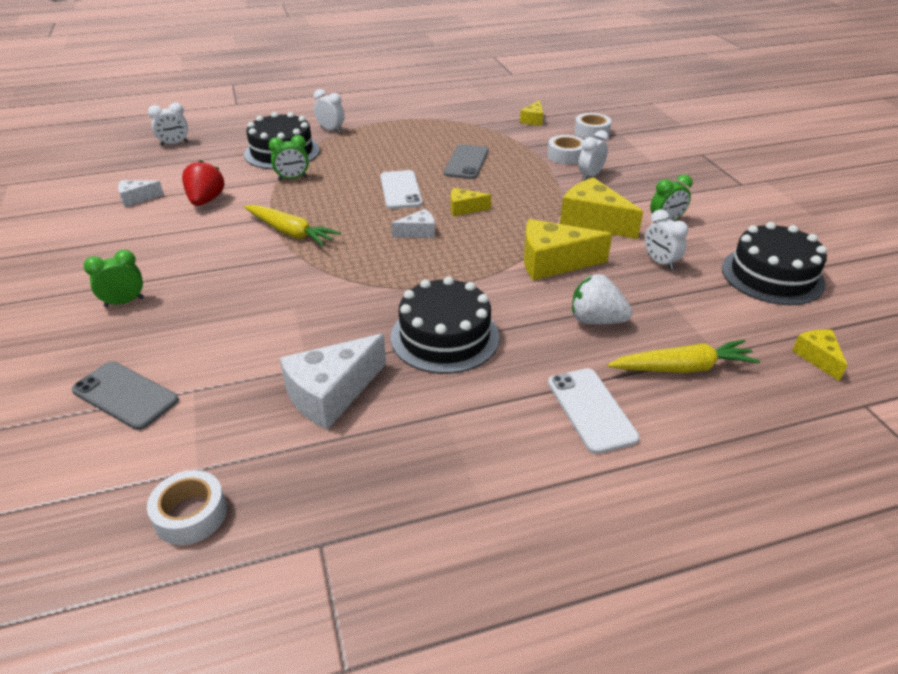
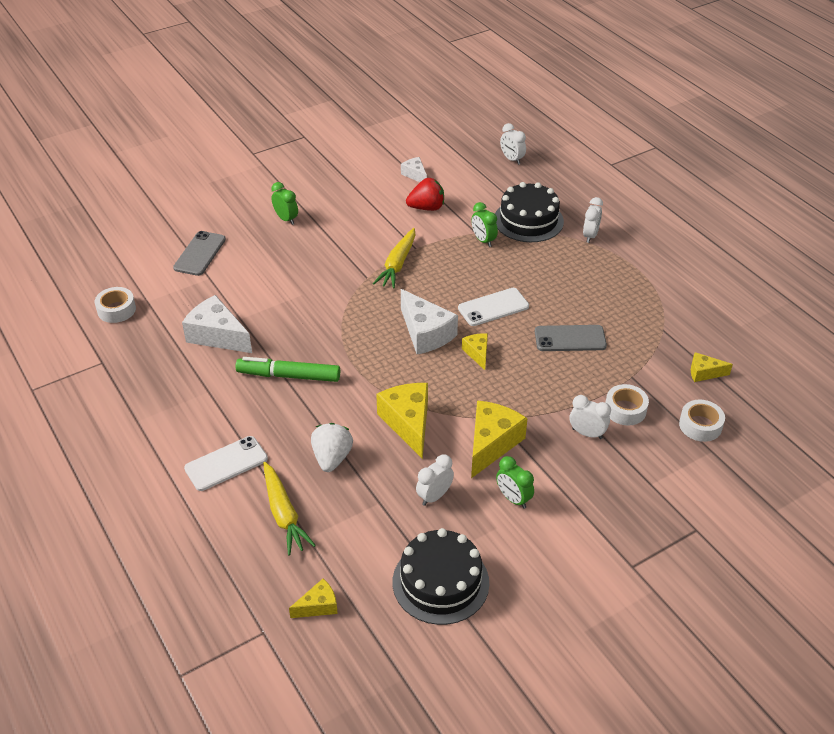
camera: 75 degrees right, 5 degrees up
(418, 232) = (425, 333): white cheese -> white cheese, size x1.86
(444, 336) = (289, 376): black cake -> green marker

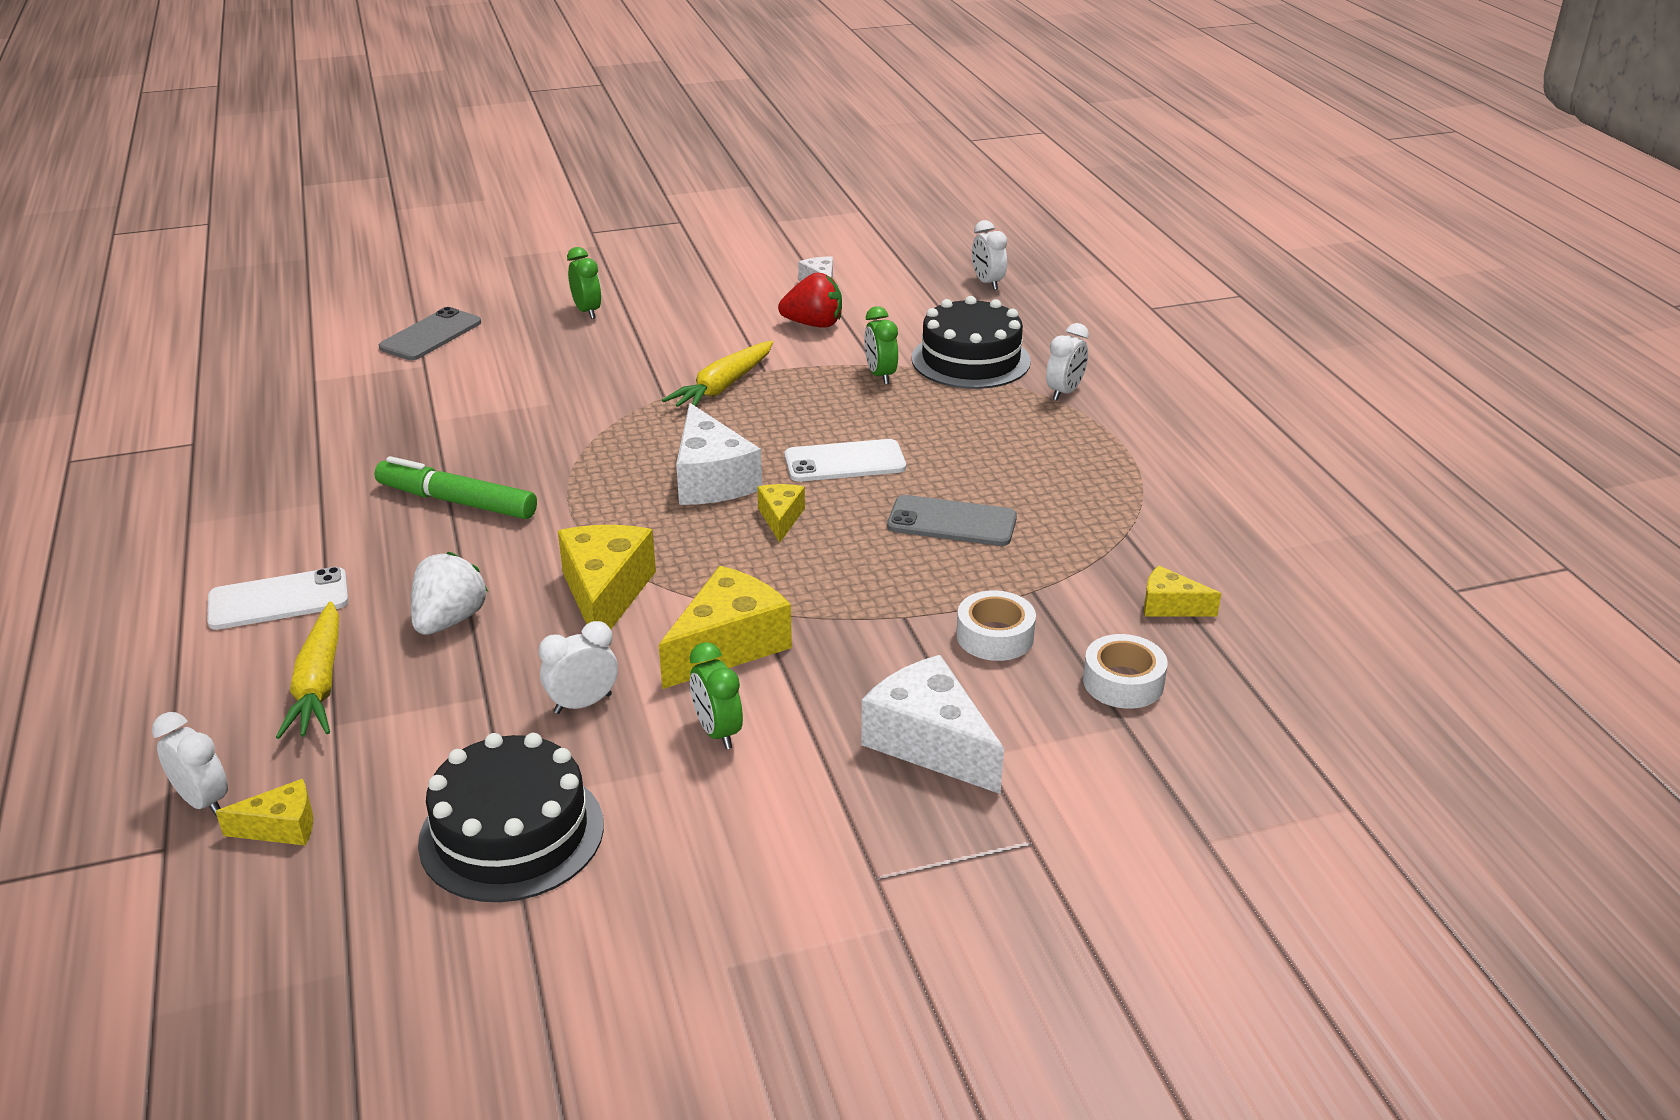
camera: 15 degrees right, 10 degrees down
(116, 310) = (262, 384): white tape -> none
(217, 336) = (384, 435): white cheese -> white cheese (929, 743)
(587, 433) = (905, 659): white clock -> white clock (203, 801)

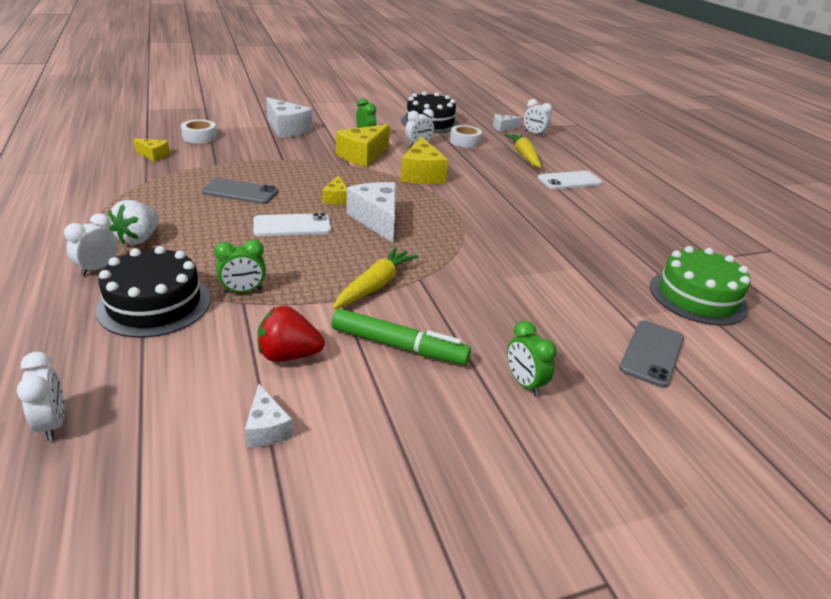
camera: 175 degrees right, 0 degrees up
(281, 827) = (503, 128): yellow cheese -> white cheese
(299, 389) = (697, 297): none -> green cake
(449, 621) = (487, 170): white strawberry -> white strawberry (138, 239)
(457, 501) = (520, 216): green marker -> green marker (398, 346)
(880, 375) = (243, 291): green clock -> green clock turned 90 degrees clockwise
(995, 636) = (244, 151): white tape -> white tape (465, 141)

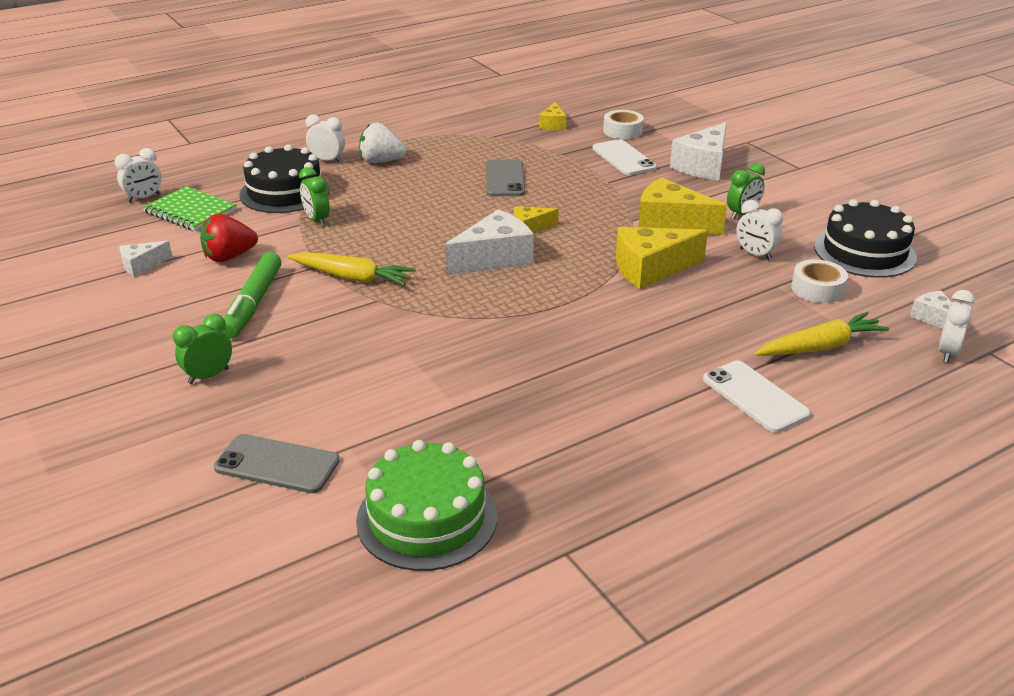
camera: 80 degrees right, 0 degrees up
(140, 380) = (190, 211): none -> green notebook
(288, 355) = (229, 257): red strawberry -> red strawberry turned 105 degrees counterclockwise
(292, 226) = (449, 217): white phone -> white phone (623, 158)

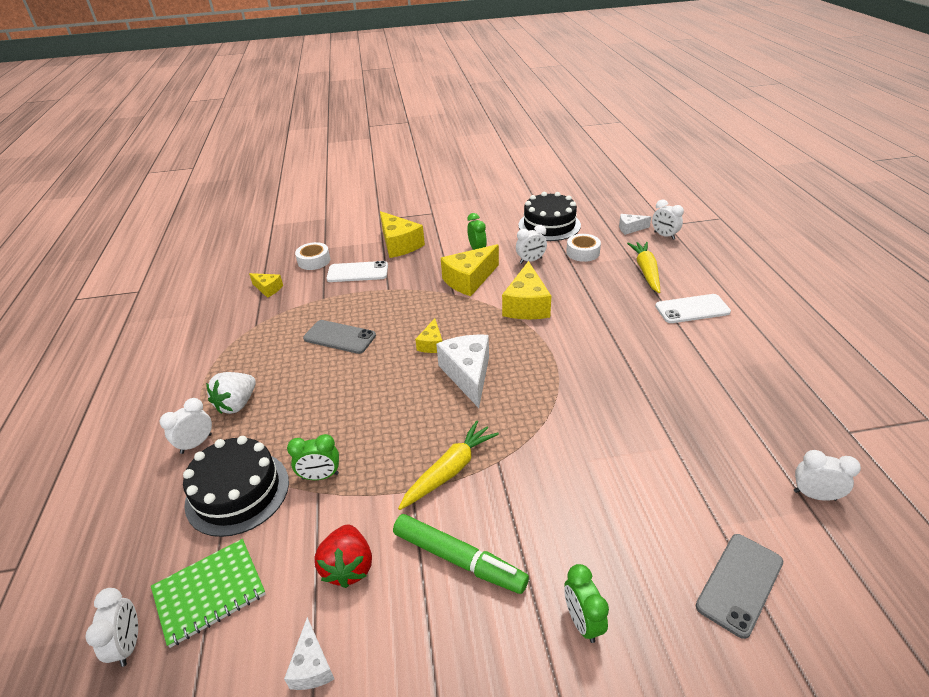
camera: 65 degrees left, 5 degrees up
(427, 518) = (814, 495): green cake -> white clock
(703, 166) = (399, 244): white cheese -> yellow cheese

